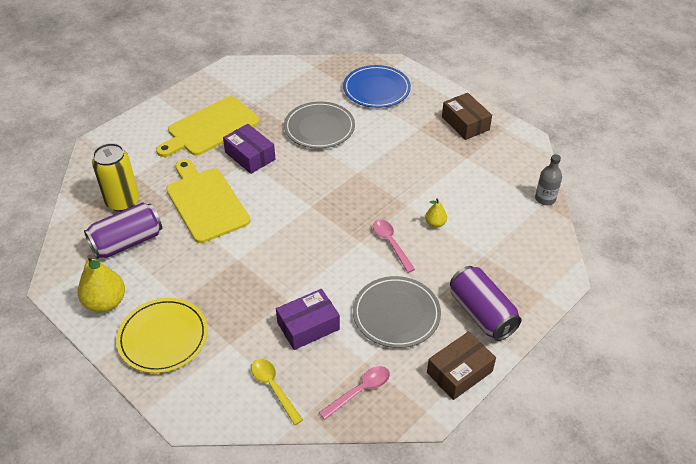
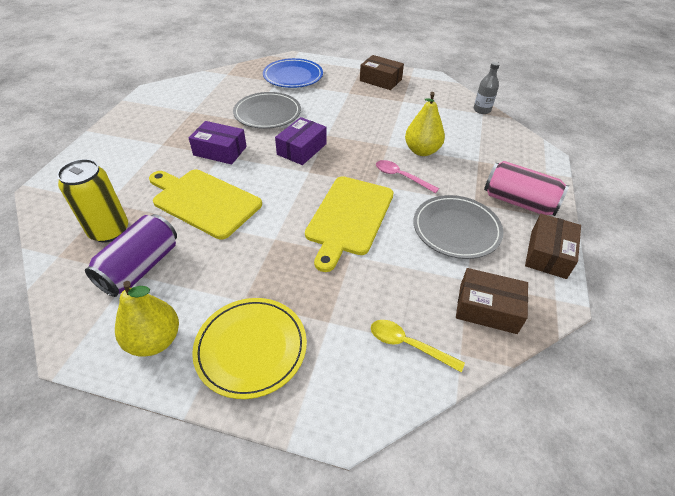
camera: 30 degrees left, 0 degrees up
(211, 128) = (164, 140): yellow cutting board -> yellow cutting board (349, 217)
(308, 326) = (391, 271): purple box -> purple box (302, 149)
(360, 391) = (487, 308): pink spoon -> brown box
(435, 223) = (422, 151): yellow pear -> yellow pear, size x1.91
(482, 313) = (519, 202): purple can -> pink can

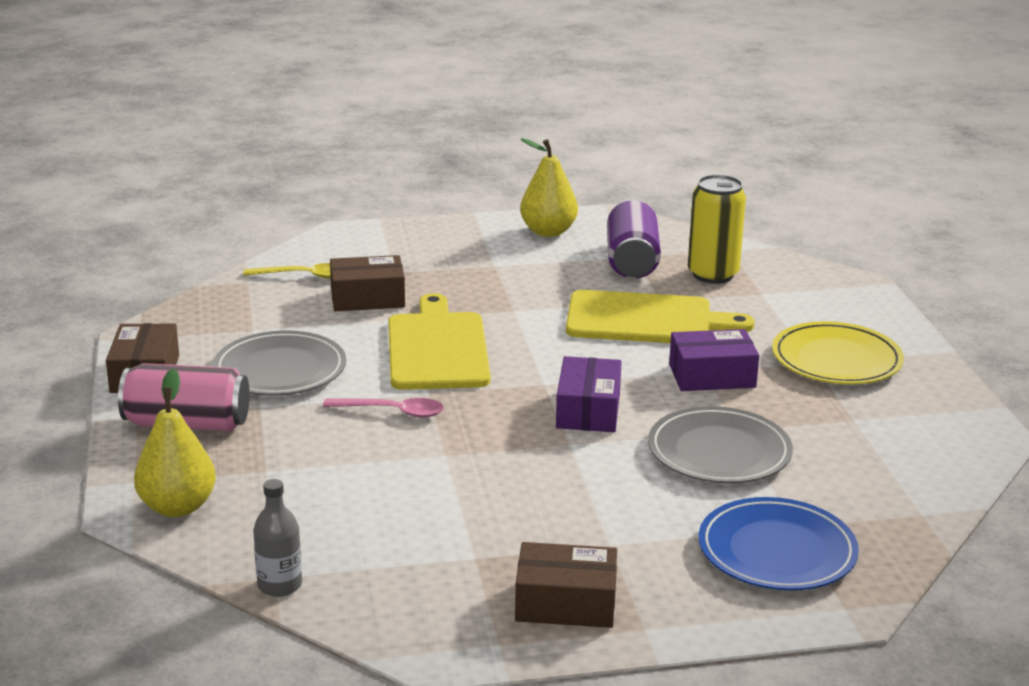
camera: 155 degrees right, 20 degrees down
(251, 348) = (455, 245): yellow plate -> yellow plate (836, 360)
(422, 151) = (377, 460): yellow pear -> yellow pear (178, 507)
(487, 308) = (224, 314): brown box -> brown box (367, 298)

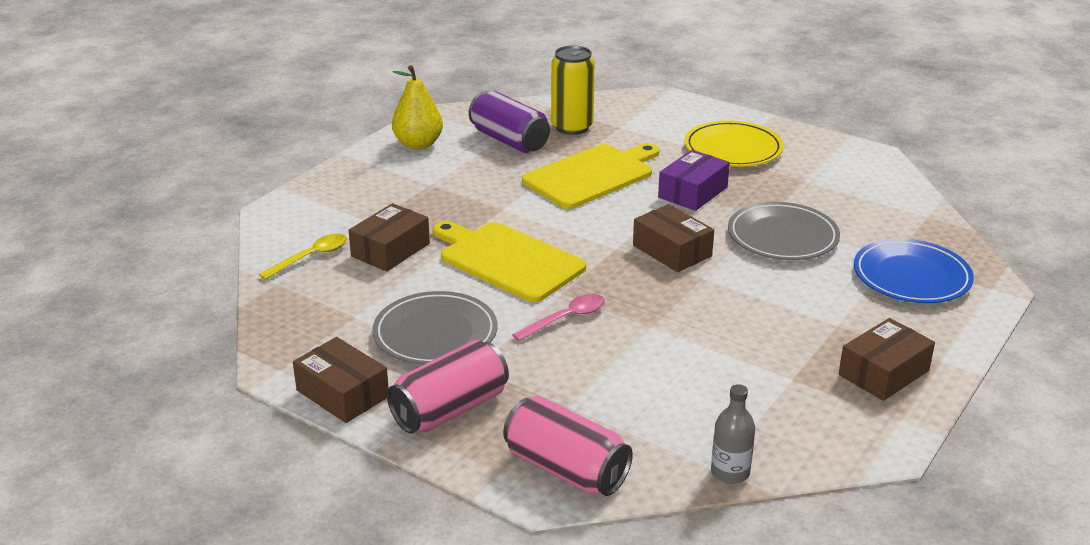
camera: 45 degrees left, 5 degrees up
(178, 507) = (566, 469): yellow pear -> pink can
(588, 410) = (672, 251): purple box -> brown box

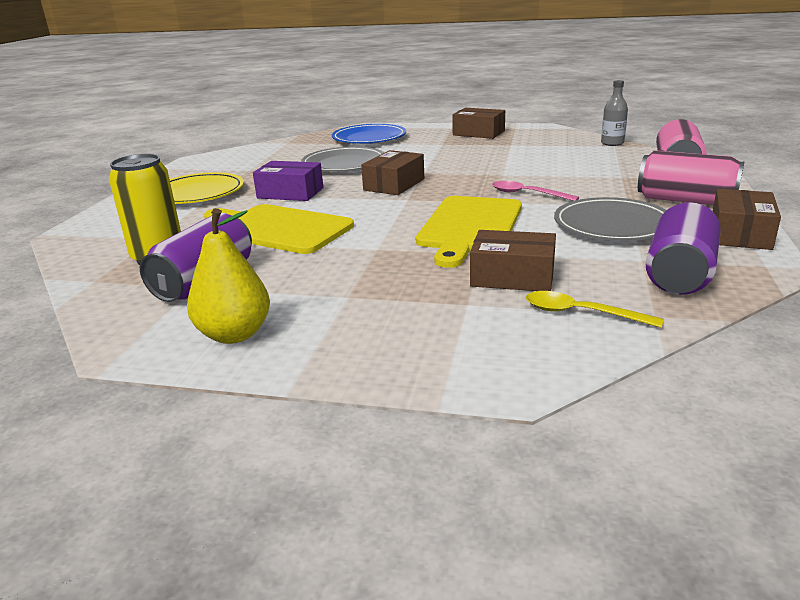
camera: 110 degrees left, 5 degrees down
(314, 321) = (679, 273): none -> purple can

